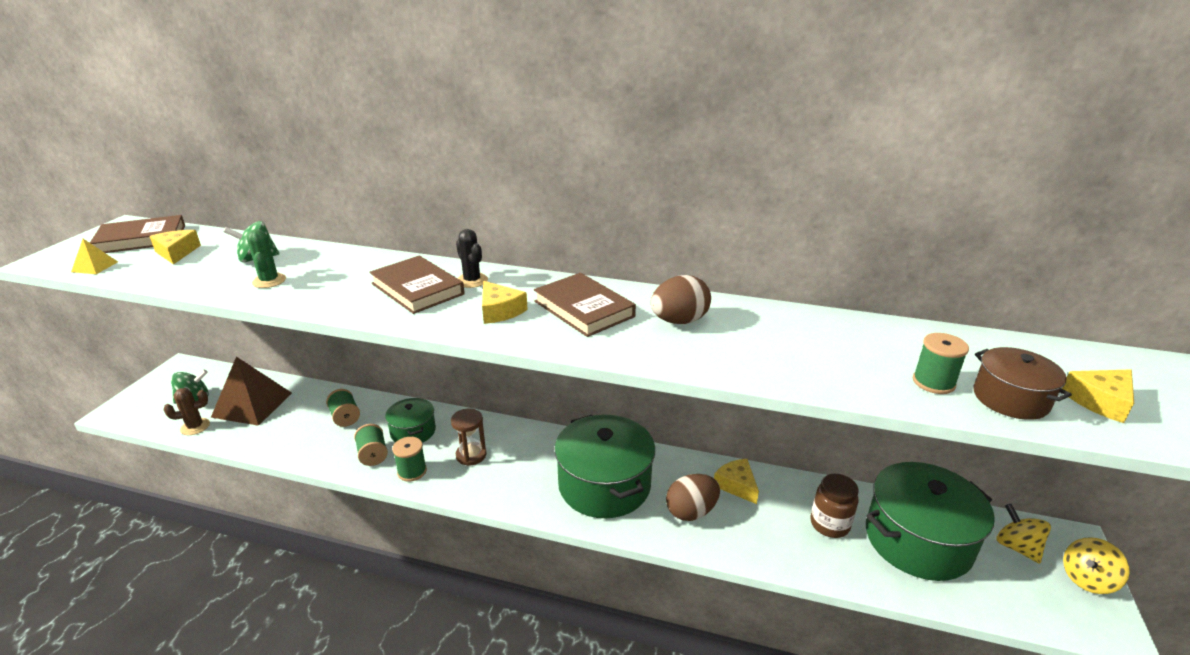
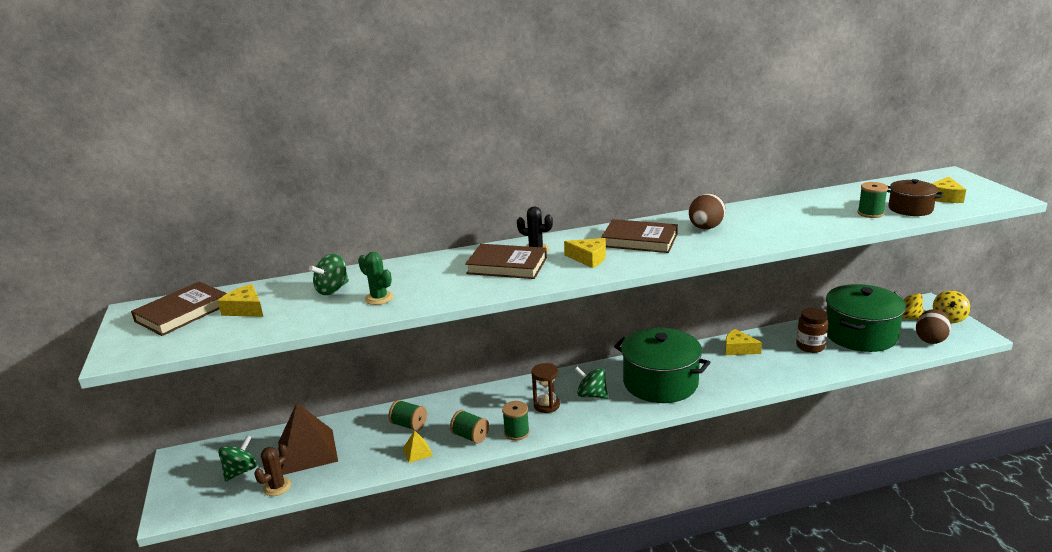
camera: 30 degrees left, 5 degrees down
(95, 266) = (187, 342): yellow pyramid -> yellow pyramid (417, 452)
(413, 431) = (480, 410): green pot -> none
(522, 465) = (591, 395): none -> green spinning top
(691, 512) = (730, 373): brown egg -> brown egg (930, 339)

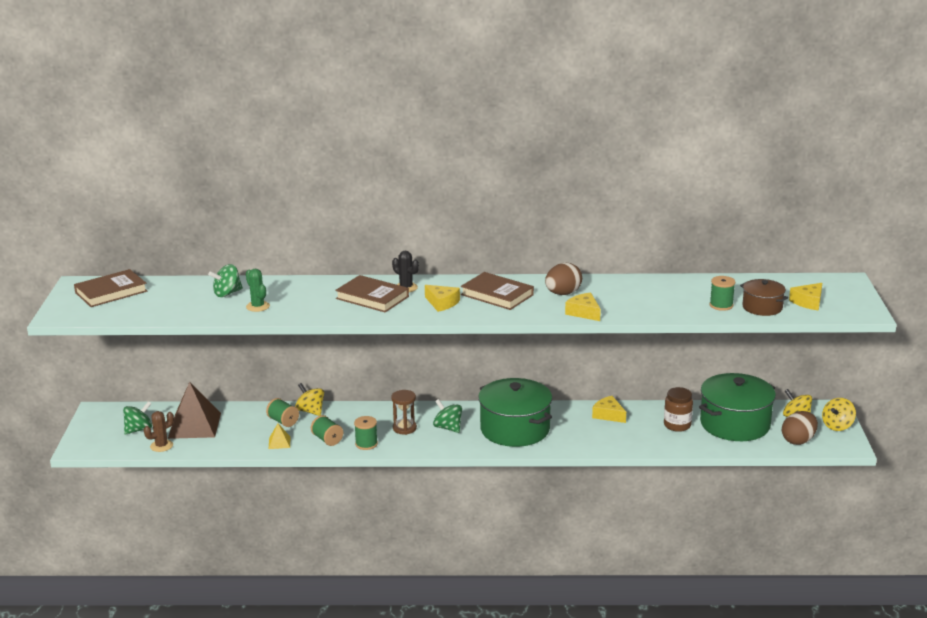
camera: 15 degrees right, 0 degrees up
(245, 309) = (156, 297): yellow cheese -> yellow cheese (584, 312)
(433, 406) = (310, 411): none -> yellow spinning top

